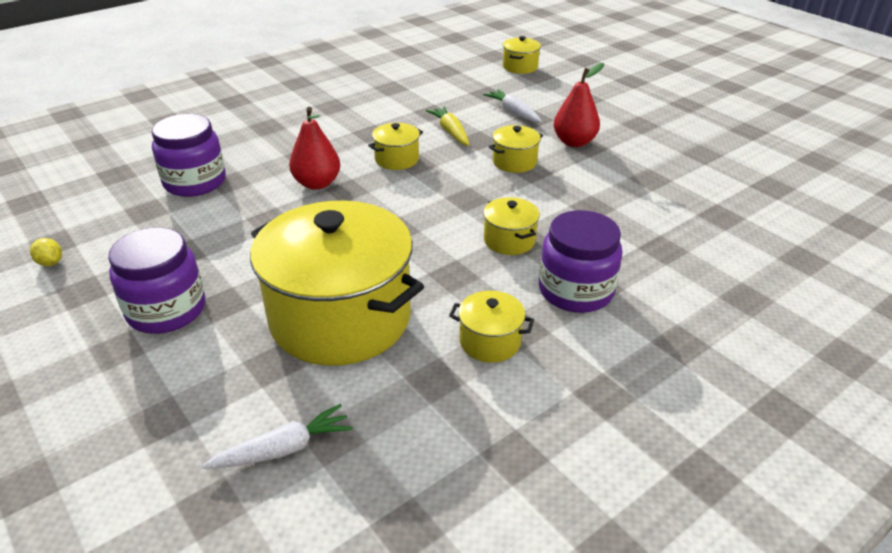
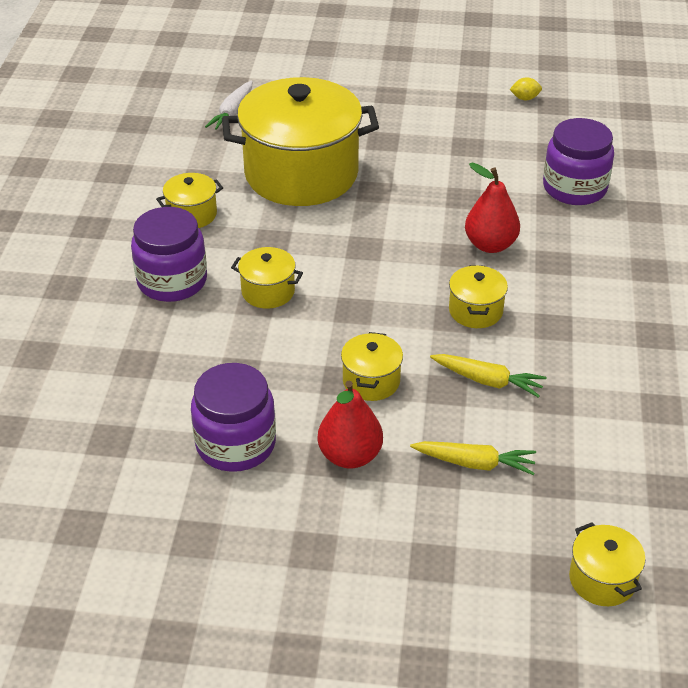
camera: 135 degrees right, 5 degrees up
(166, 310) = (405, 120): purple jar -> purple jar (236, 444)
(513, 112) = (474, 463): white carrot -> yellow carrot

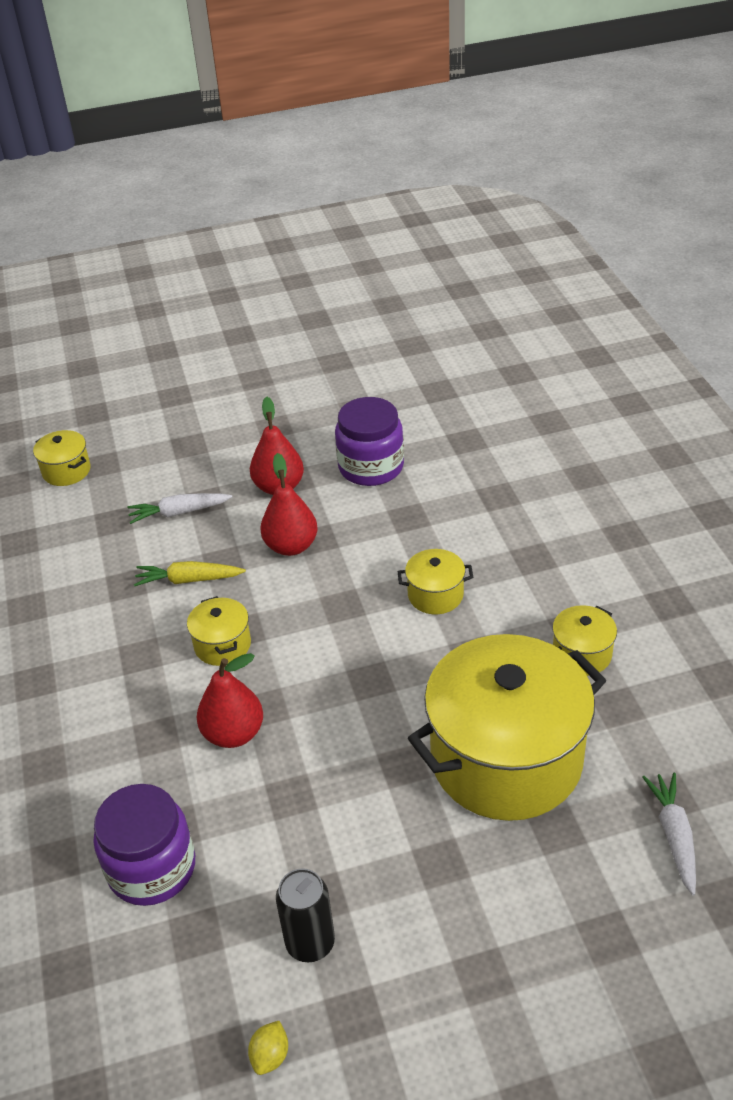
camera: 160 degrees right, 0 degrees up
(172, 281) = (533, 574): purple jar -> none
(371, 381) = (291, 546): yellow pot -> red pear
(474, 463) = (179, 512): yellow carrot -> white carrot
(483, 130) = (310, 943): none -> black can
(525, 98) = (270, 1056): yellow lemon -> yellow lemon turned 45 degrees counterclockwise

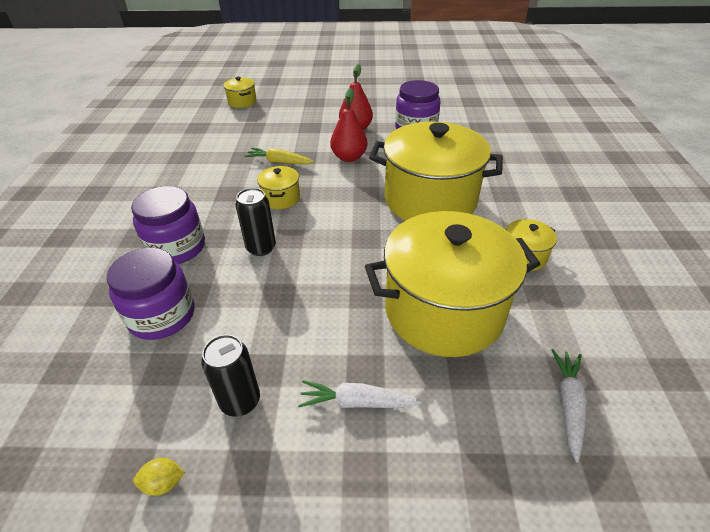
camera: 15 degrees right, 0 degrees up
(113, 765) = (177, 247): none -> purple jar
(179, 512) = (292, 130): white carrot -> white carrot (357, 402)
(233, 733) = (261, 248): red pear -> black can
(270, 1056) = (163, 483): yellow lemon -> yellow lemon turned 45 degrees clockwise
(435, 595) = (430, 200): yellow pot -> yellow pot, size x2.37

